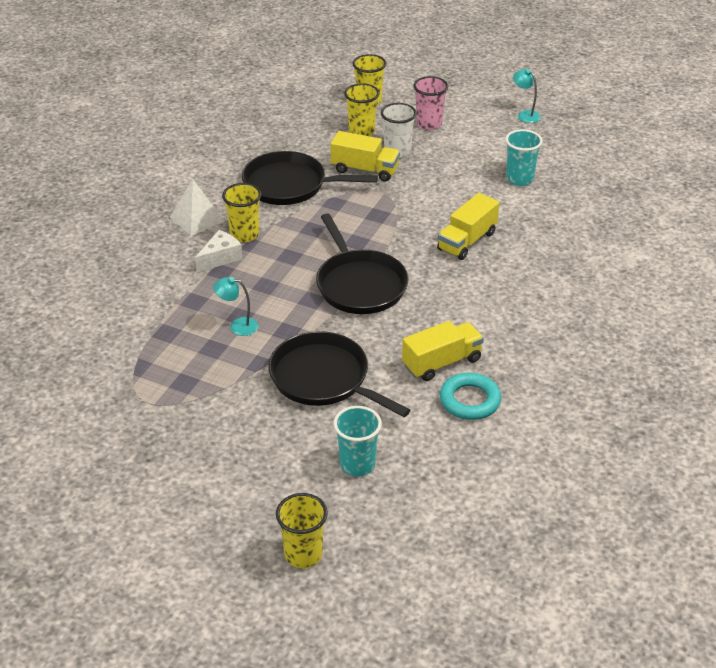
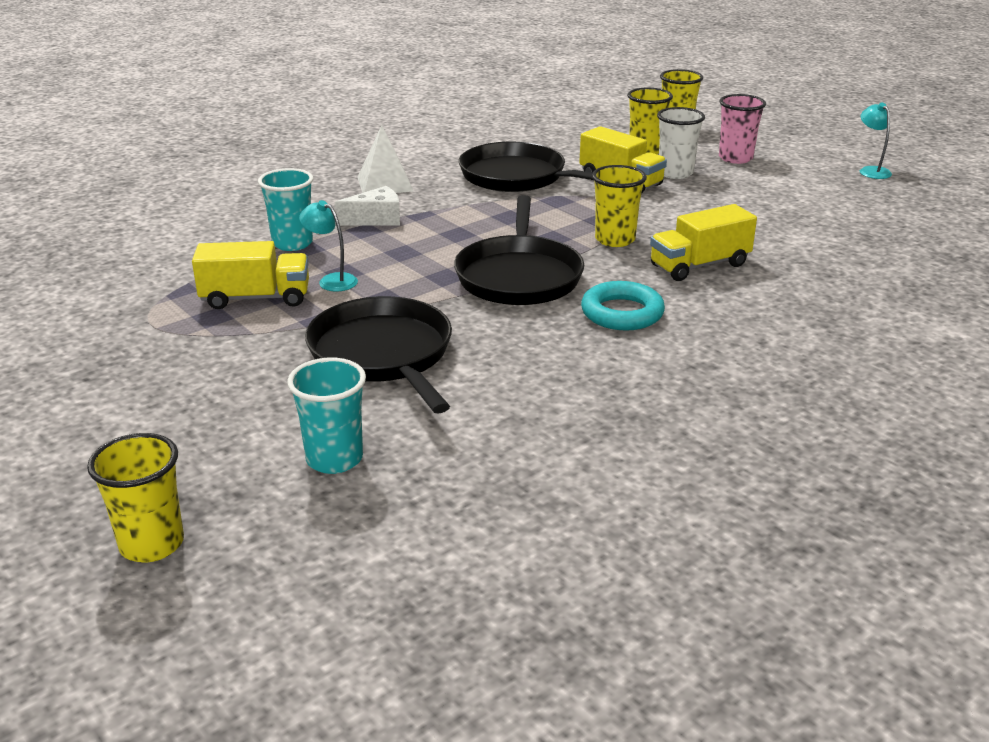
camera: 25 degrees right, 10 degrees down
(244, 234) = (424, 206): yellow cup -> yellow cup (615, 239)
(442, 362) = (558, 377): yellow truck -> yellow truck (256, 298)
(470, 400) = (562, 430): turquoise ring -> turquoise ring (622, 313)
(519, 179) = (820, 223): turquoise cup -> turquoise cup (292, 243)

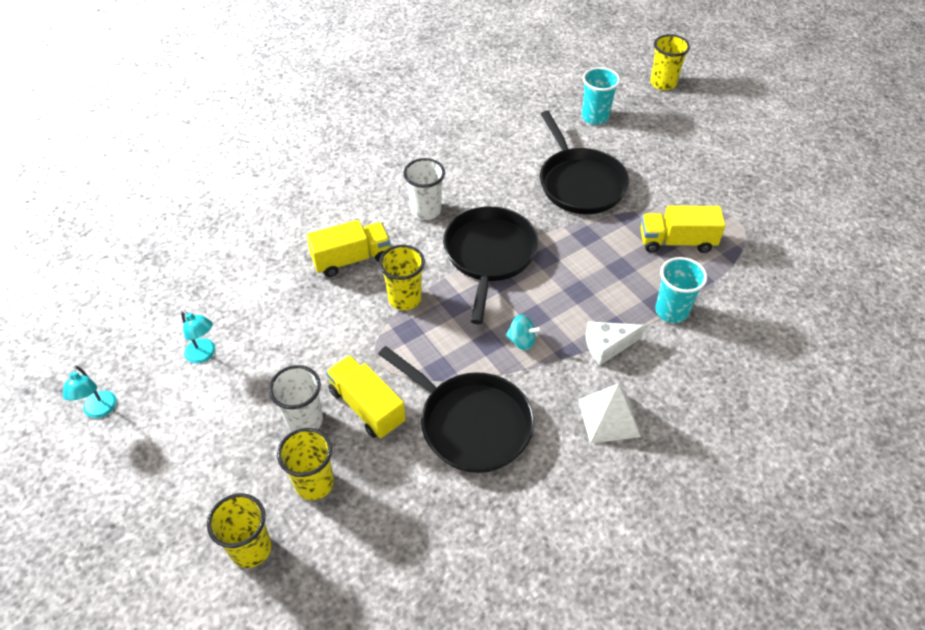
camera: 175 degrees left, 20 degrees up
(332, 280) = (627, 258): turquoise lamp -> turquoise lamp (204, 355)
(471, 219) = (522, 341): none -> turquoise spinning top
(622, 313) = (426, 210): turquoise ring -> white cup
(735, 158) = (222, 454): pink cup -> none

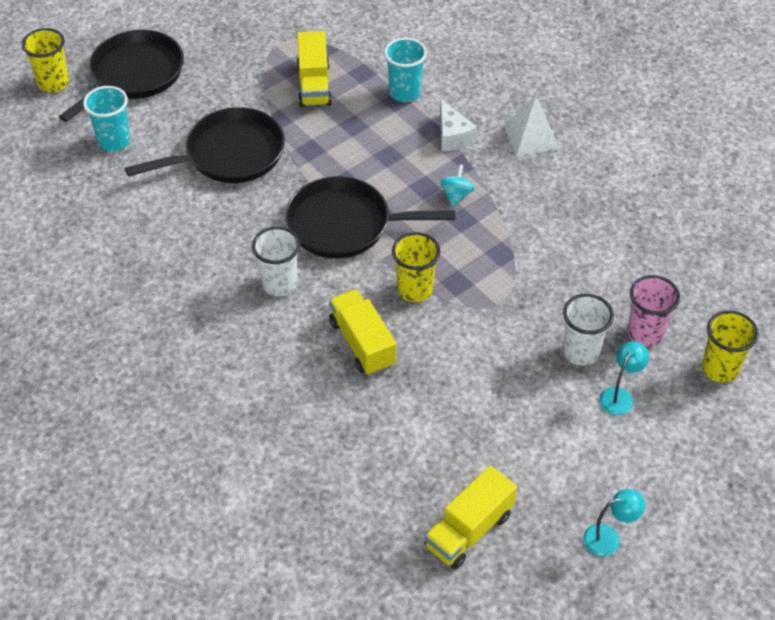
camera: 95 degrees left, 0 degrees up
(204, 355) = (518, 456): turquoise lamp -> turquoise lamp (620, 396)
(314, 483) = (645, 333): yellow cup -> pink cup
(367, 406) = (554, 305): yellow truck -> yellow truck (468, 530)
(471, 423) = (557, 227): black pan -> black pan (134, 75)

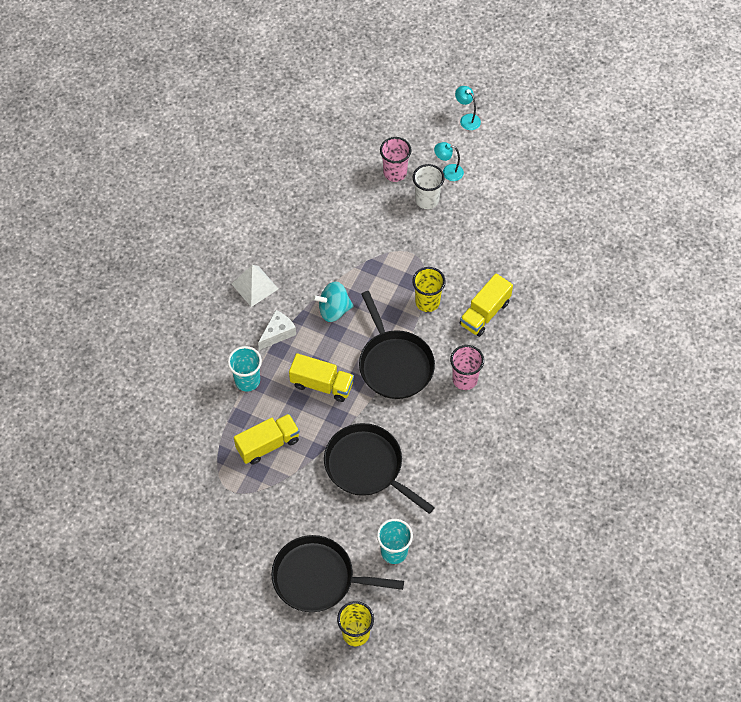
camera: 115 degrees left, 10 degrees up
(279, 284) = (464, 379): white cup -> pink cup
(456, 195) = (333, 310): turquoise spinning top -> turquoise spinning top, size x1.59
(468, 530) = (577, 212): yellow truck -> yellow truck (322, 384)
(609, 538) = (543, 150): turquoise lamp -> turquoise lamp (467, 119)
(720, 368) = (401, 131): yellow cup -> none

